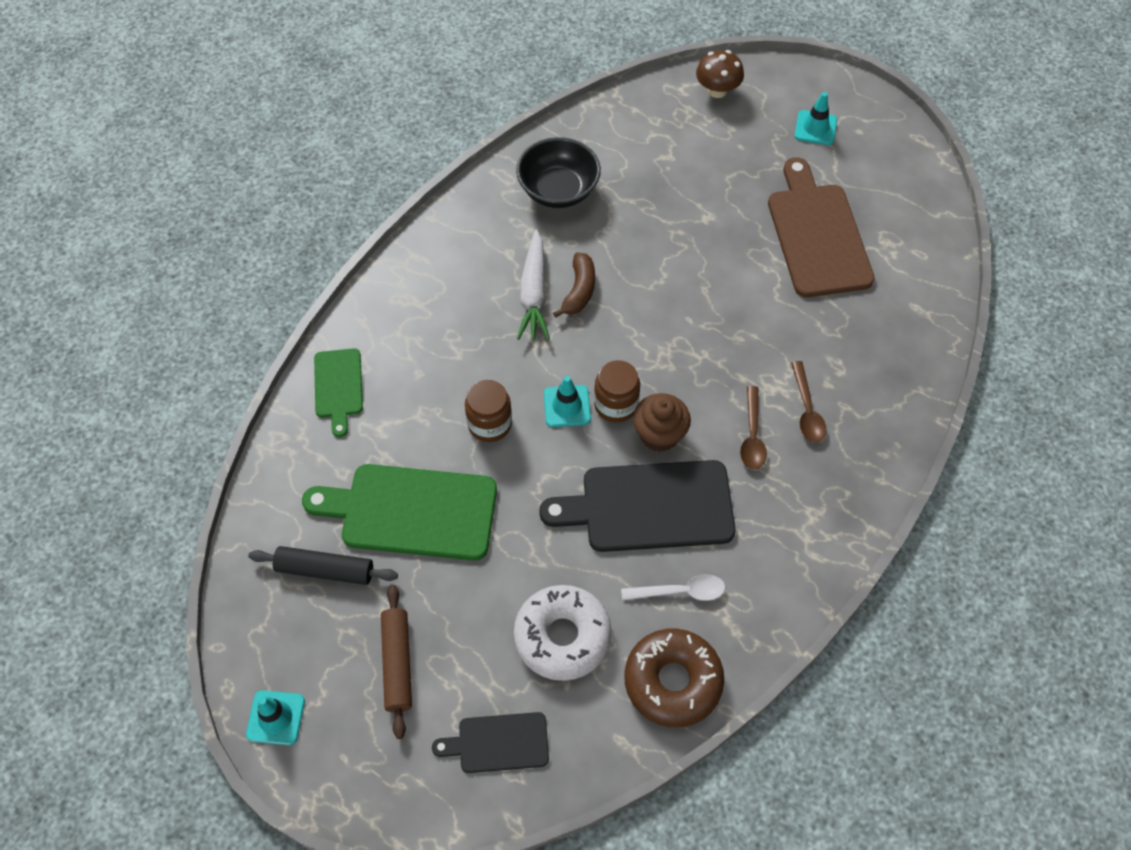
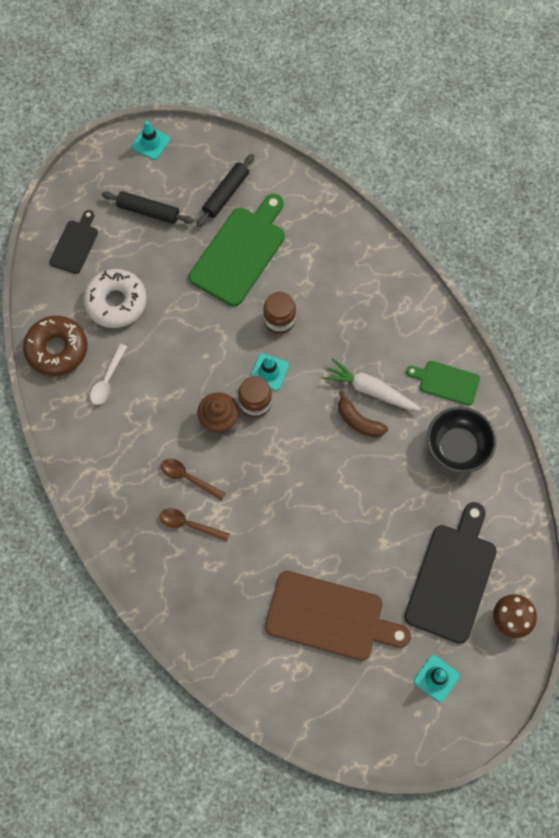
camera: 115 degrees right, 10 degrees up
(338, 387) = (351, 242): green cutting board -> green cutting board (446, 382)
(397, 663) = (148, 211): brown rolling pin -> black rolling pin
(649, 506) = (172, 388): black cutting board -> black cutting board (452, 577)

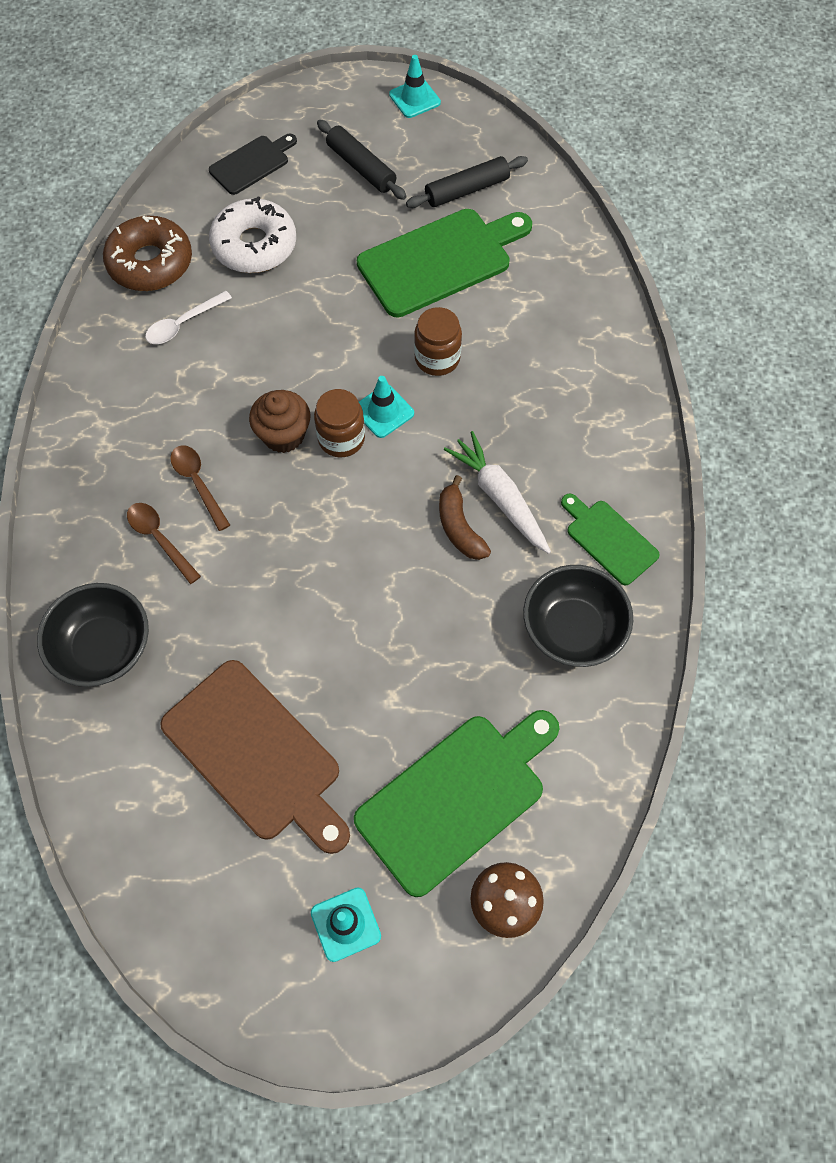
camera: 30 degrees right, 5 degrees down
(201, 607) = (104, 648): none -> black bowl
(452, 577) = (457, 798): black cutting board -> green cutting board

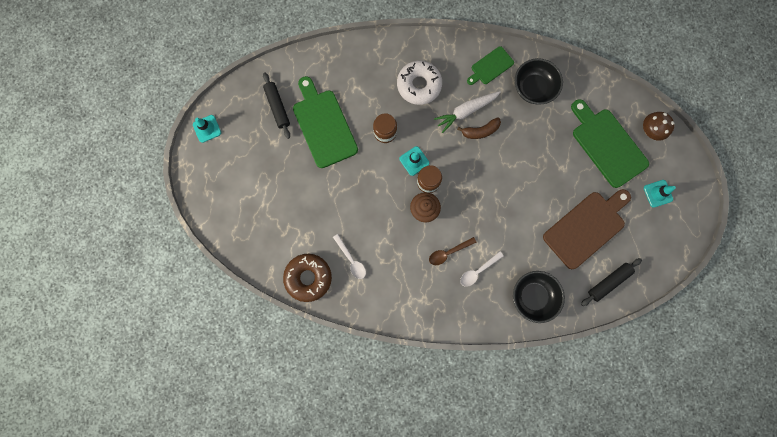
camera: 85 degrees left, 15 degrees up
(160, 539) = (478, 271): brown spoon -> white spoon
(252, 163) = (244, 221): black cutting board -> none
(254, 245) = (302, 221): white donut -> white donut (419, 85)
(361, 167) = (254, 161): black rolling pin -> black rolling pin (608, 282)

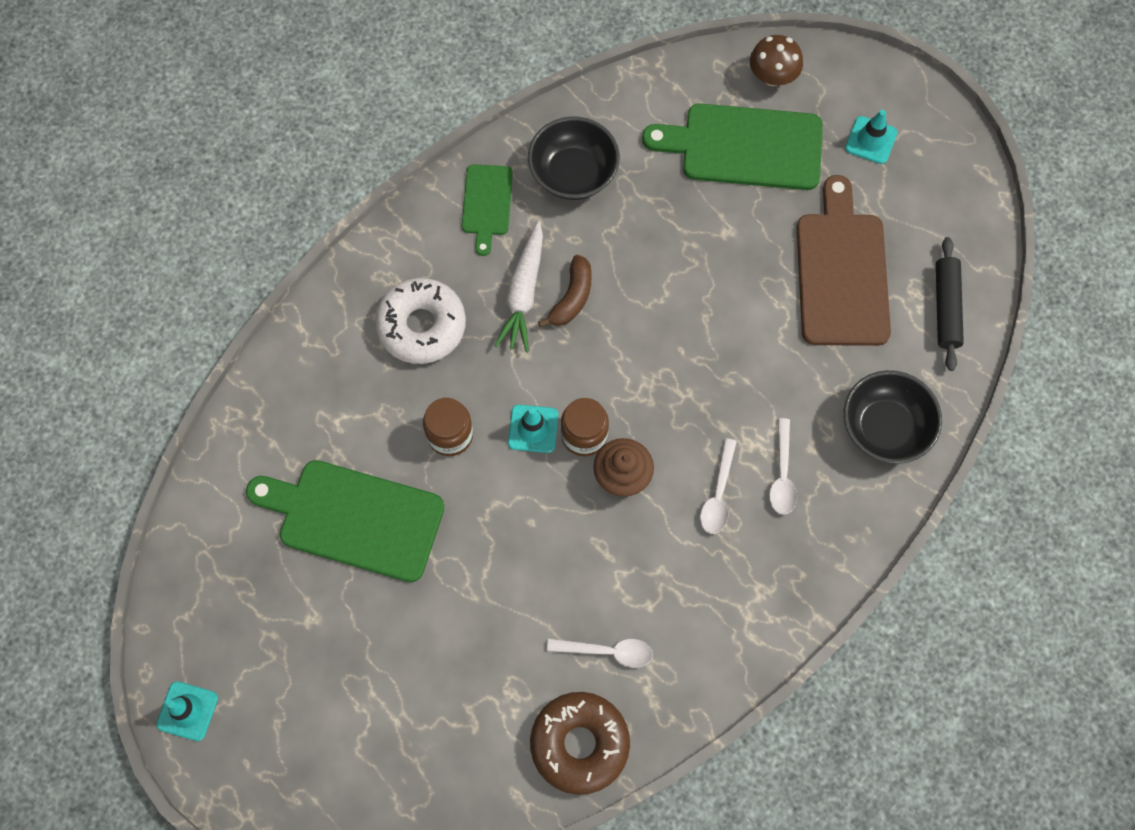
camera: 50 degrees left, 10 degrees down
(277, 107) = (258, 566): black rolling pin -> none
(448, 252) = (718, 494): brown spoon -> white spoon

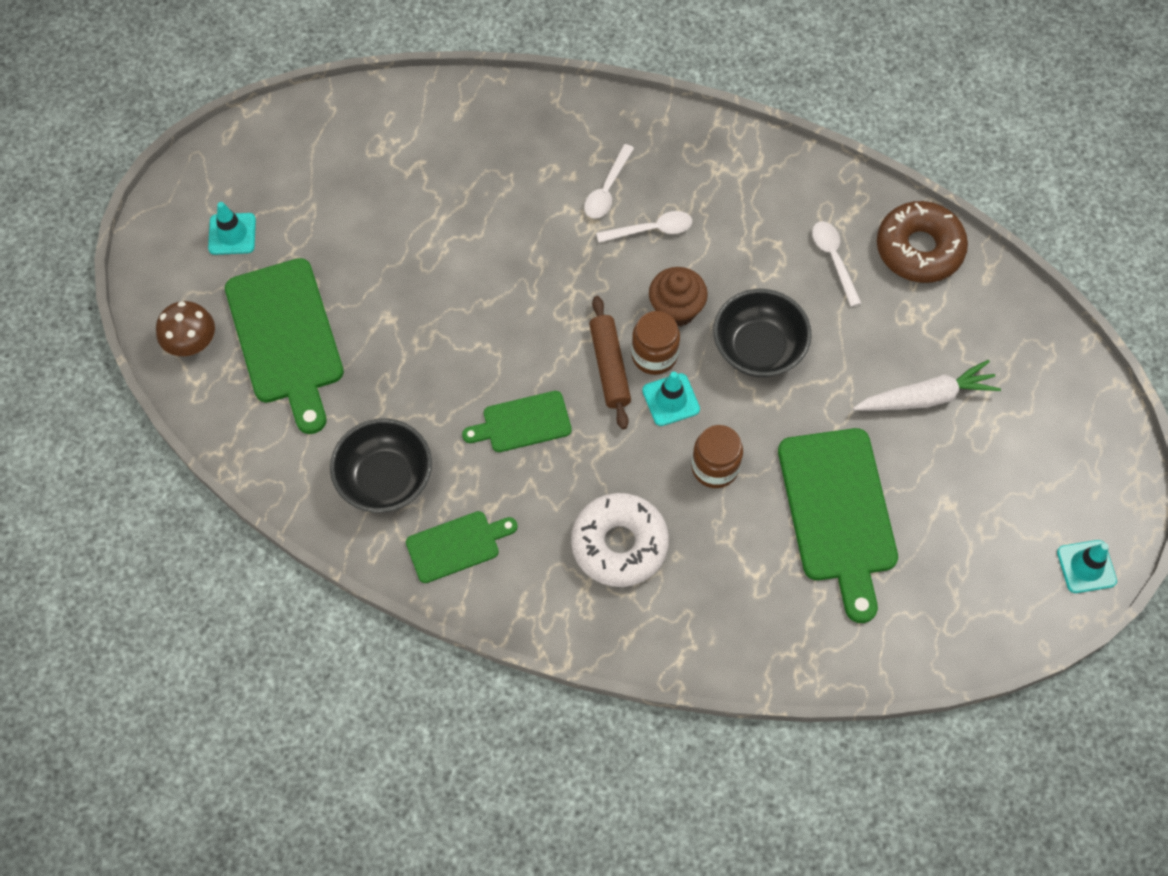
camera: 115 degrees left, 5 degrees down
(523, 293) = (538, 468): white carrot -> white carrot (926, 397)
(572, 298) = (522, 423): brown banana -> green cutting board
(591, 392) = (610, 367): none -> brown rolling pin
(782, 474) = (607, 189): white spoon -> white spoon turned 135 degrees clockwise
(842, 272) = (386, 210): brown cutting board -> none
(884, 428) = (524, 130): black bowl -> black bowl (758, 348)
(946, 307) = (384, 121): black rolling pin -> none

